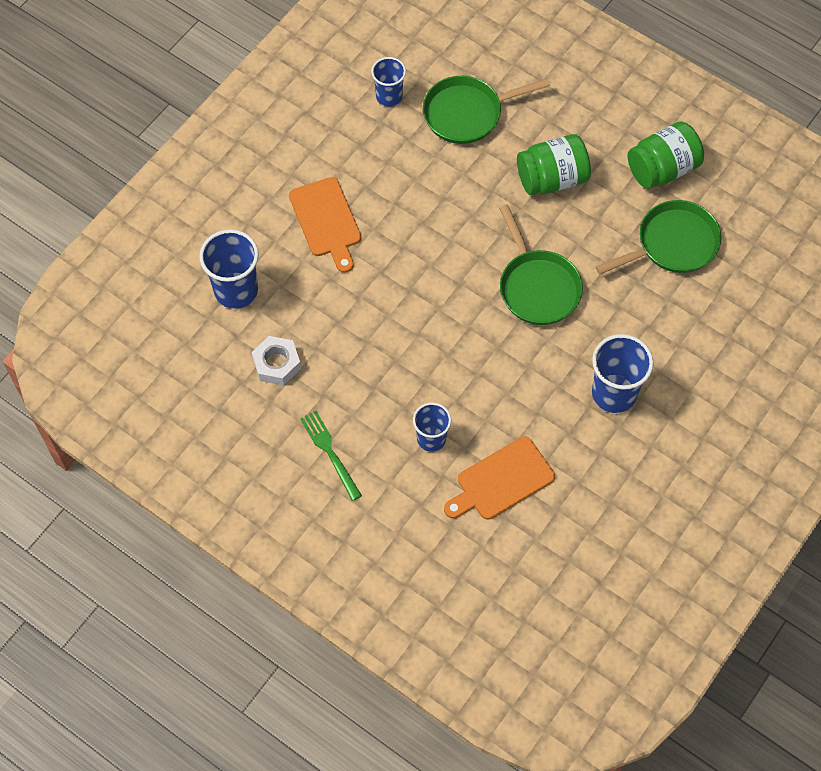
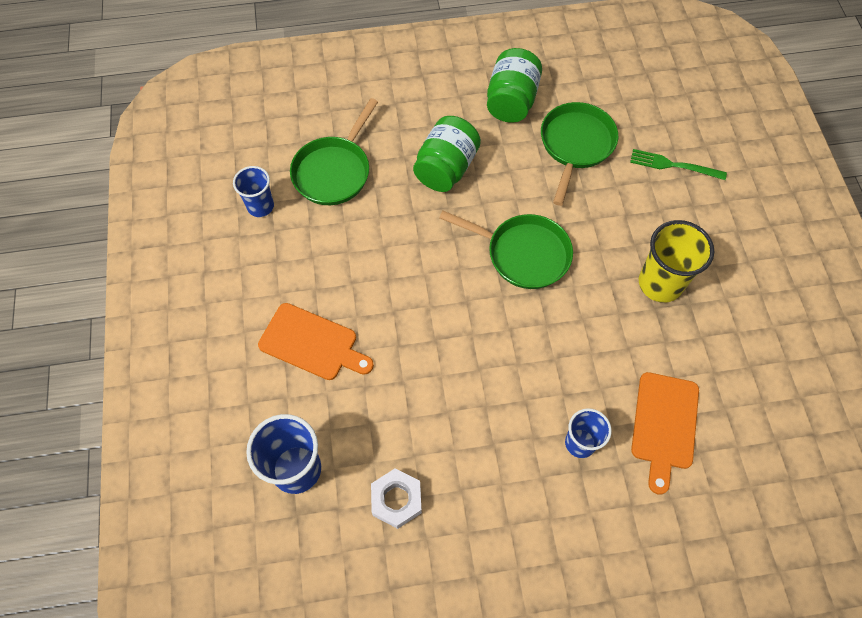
camera: 45 degrees left, 0 degrees up
(329, 451) = (517, 533): green fork -> green fork (672, 165)
(614, 393) = (660, 283): blue cup -> yellow cup

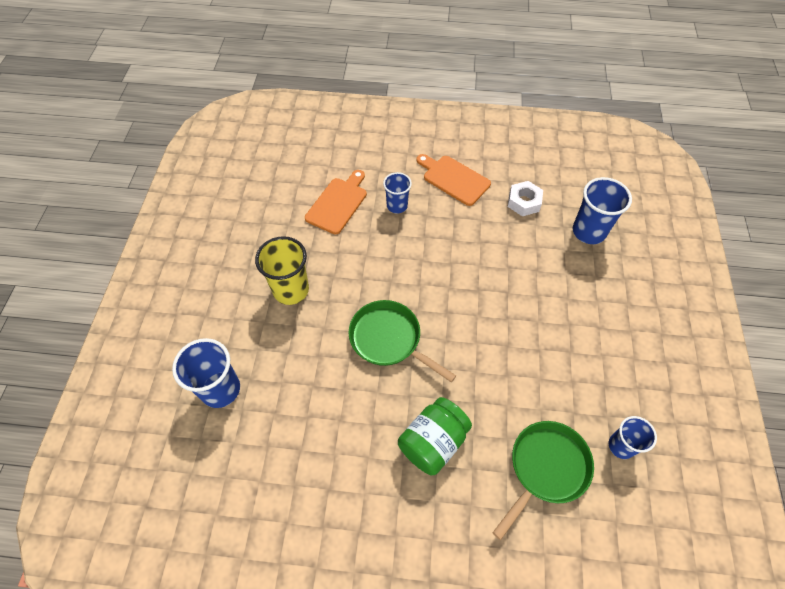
camera: 165 degrees left, 5 degrees down
(312, 343) = (575, 309): orange cutting board -> orange cutting board (454, 179)
(511, 101) = (341, 510): green jar -> none
(575, 145) = (298, 435): green pan -> none
(672, 165) = (220, 389): green fork -> blue cup

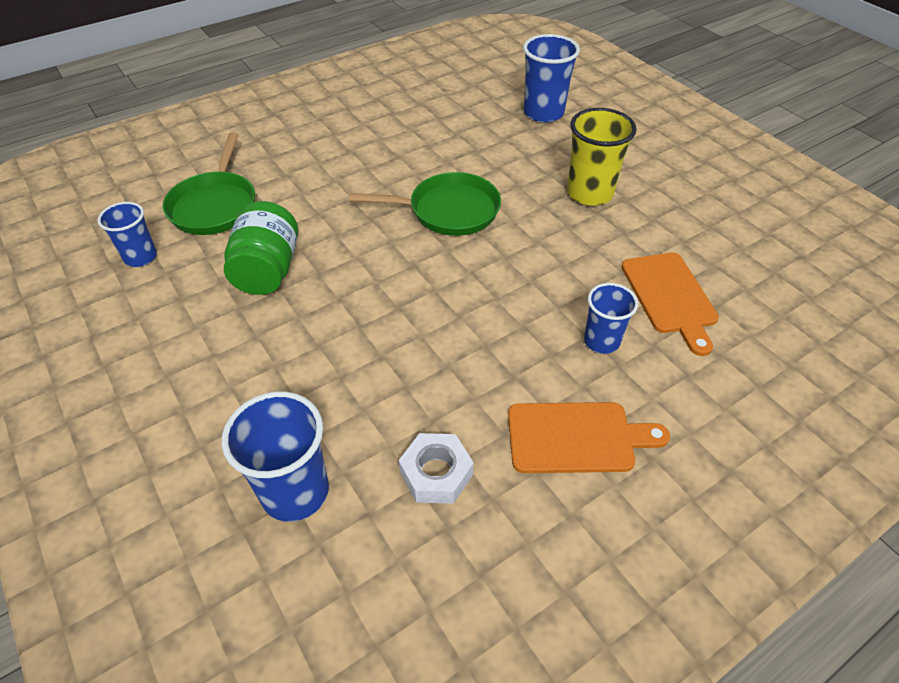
camera: 140 degrees right, 10 degrees down
(433, 442) = (334, 171): green jar -> green jar (268, 270)

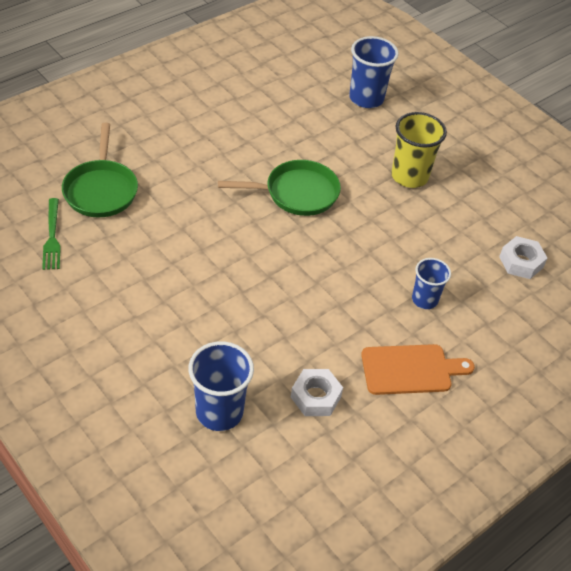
camera: 10 degrees left, 0 degrees up
(140, 257) = (52, 237): blue cup -> green fork
(268, 270) = (160, 247): green jar -> none
(670, 296) = (474, 264): orange cutting board -> none
(734, 295) = (521, 262): none -> white nut

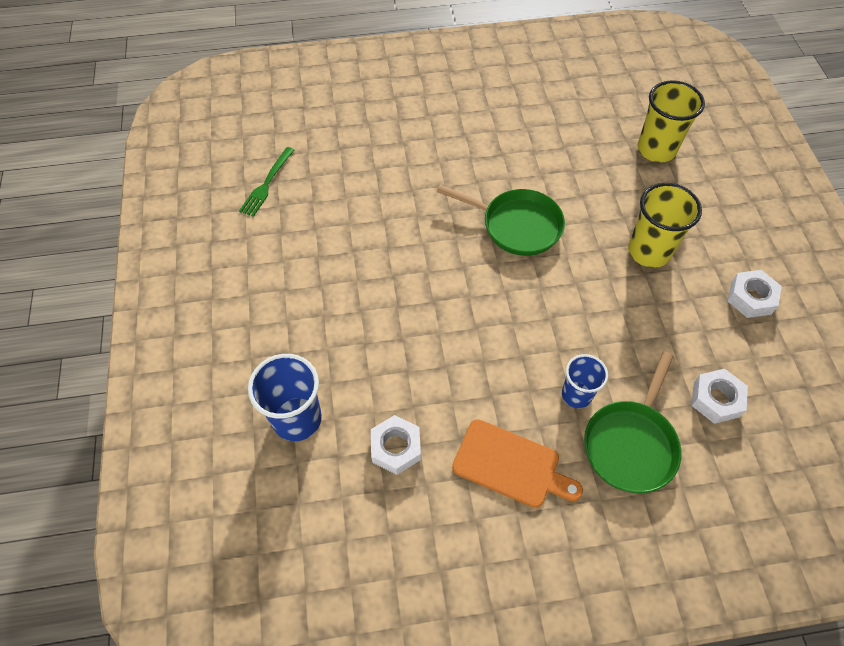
camera: 35 degrees right, 10 degrees up
(101, 189) = (337, 154): green pan -> green pan (631, 443)
(366, 98) = (656, 149): blue cup -> yellow cup
(500, 183) = (750, 298): none -> white nut

